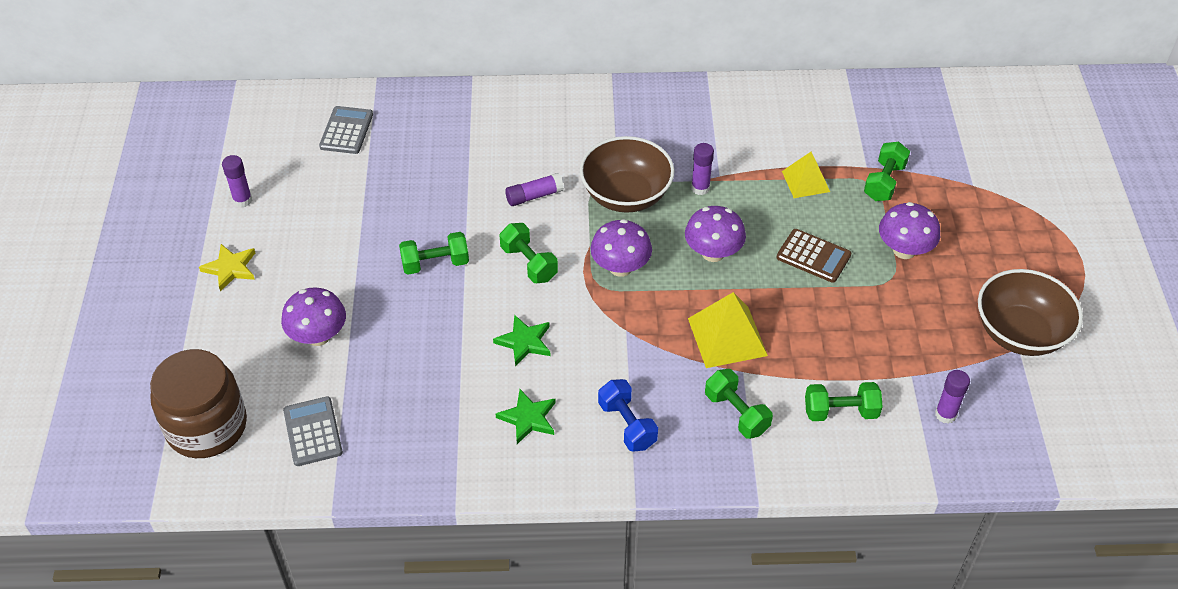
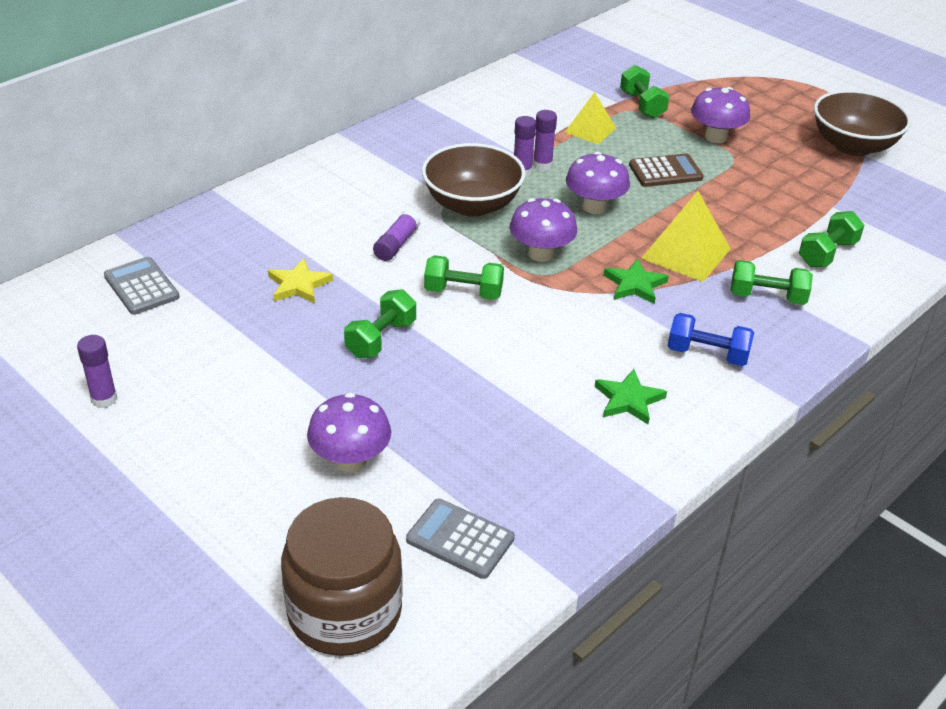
camera: 45 degrees left, 10 degrees down
(230, 268) = (173, 462): yellow star -> yellow star (299, 285)
(524, 342) = (543, 349): green star -> green star (635, 285)
(945, 414) = (886, 216): purple glue stick -> purple glue stick (542, 165)

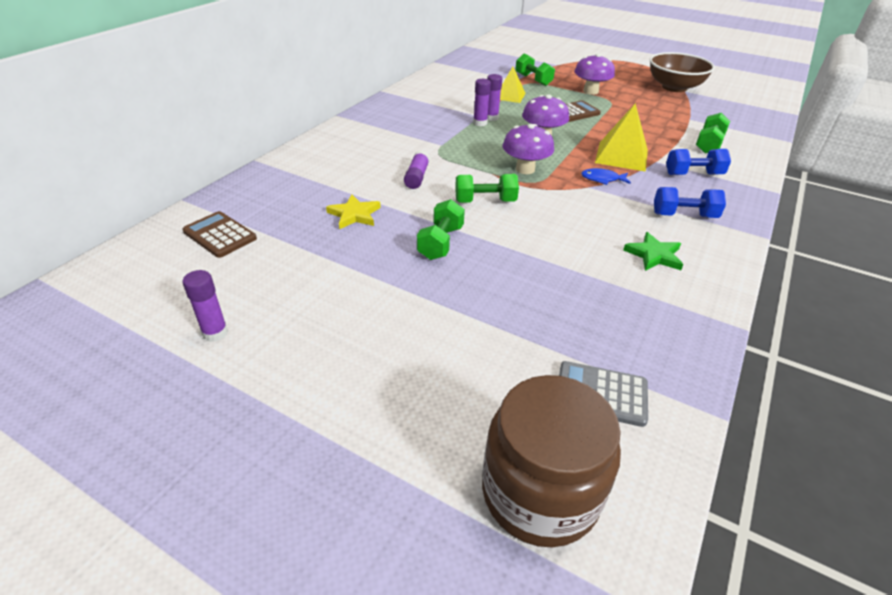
camera: 15 degrees left, 0 degrees up
(141, 287) = (220, 235): grey calculator -> brown calculator
(350, 460) = (467, 343): purple mushroom -> none
(472, 205) = (457, 146): brown bowl -> none
(635, 285) = (602, 179): green star -> blue fish
(767, 297) = (693, 174): green dumbbell -> blue dumbbell

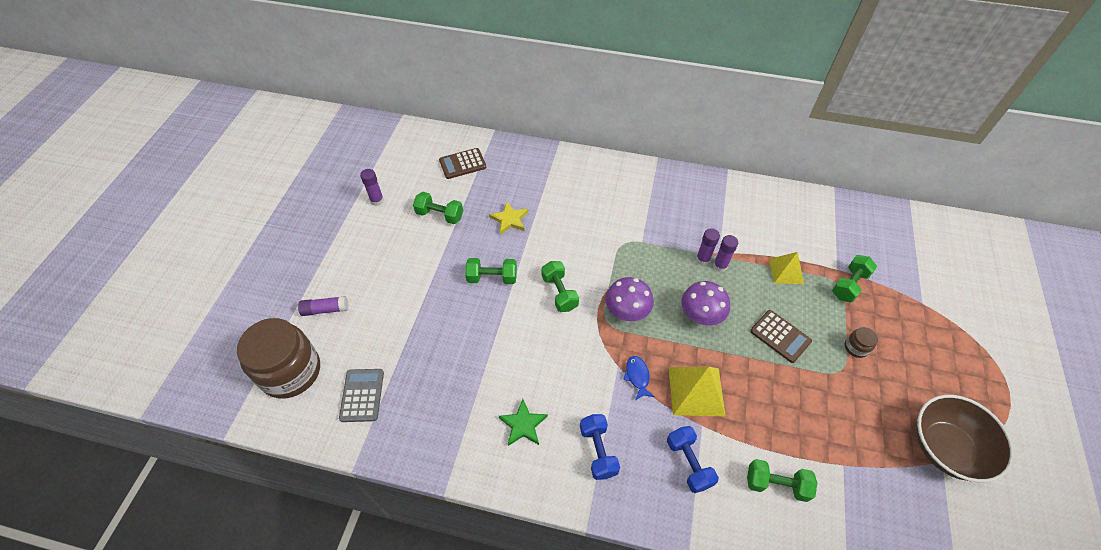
camera: 75 degrees right, 15 degrees up
(220, 235) = (462, 164): brown calculator -> brown calculator turned 135 degrees counterclockwise
(302, 270) = (440, 215): none -> green dumbbell
(417, 177) = (578, 240): purple glue stick -> purple glue stick (325, 309)
(590, 91) = (856, 347): purple mushroom -> brown jar

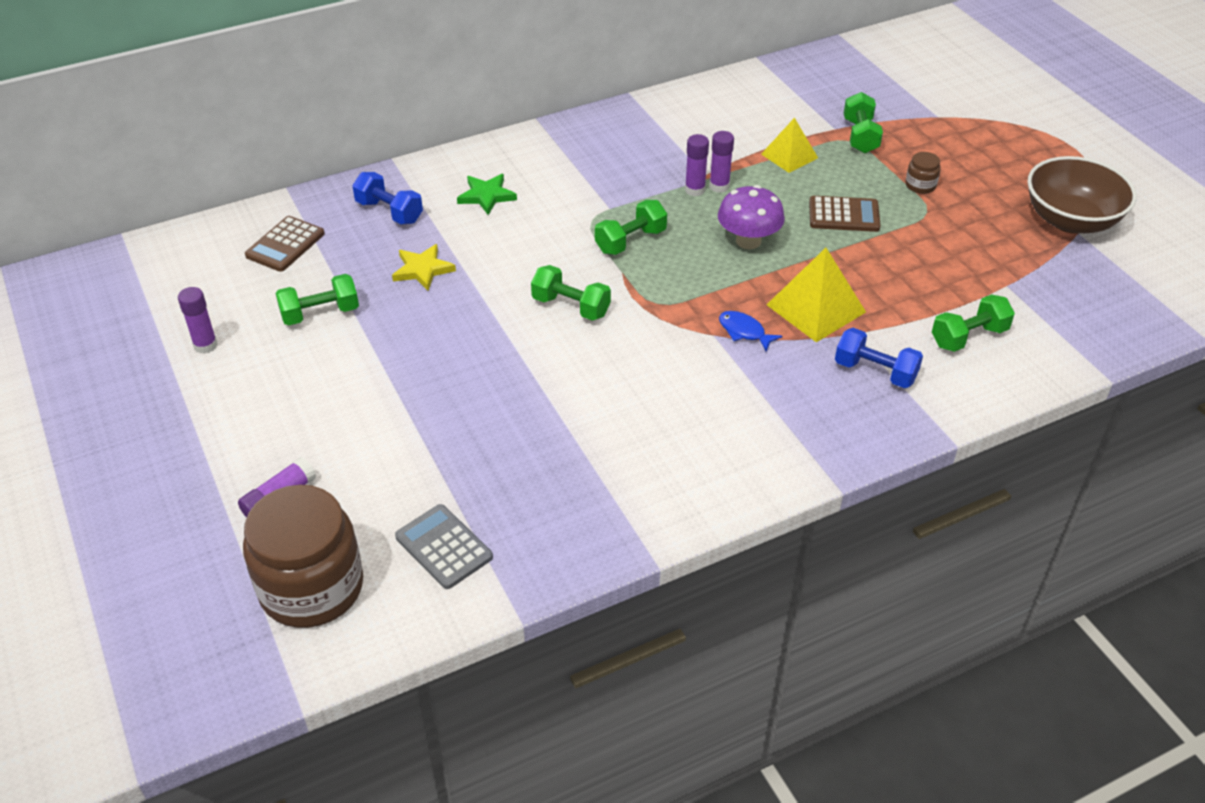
camera: 40 degrees left, 10 degrees down
(492, 277) = (470, 338): green dumbbell -> green dumbbell (630, 241)
(523, 425) = (672, 449): green star -> green star (486, 196)
(598, 451) = (778, 419): blue dumbbell -> blue dumbbell (389, 212)
(627, 311) = (667, 281): purple mushroom -> none

